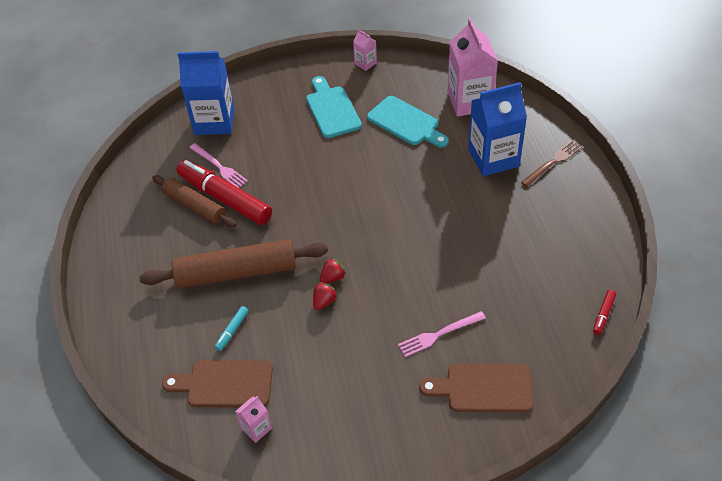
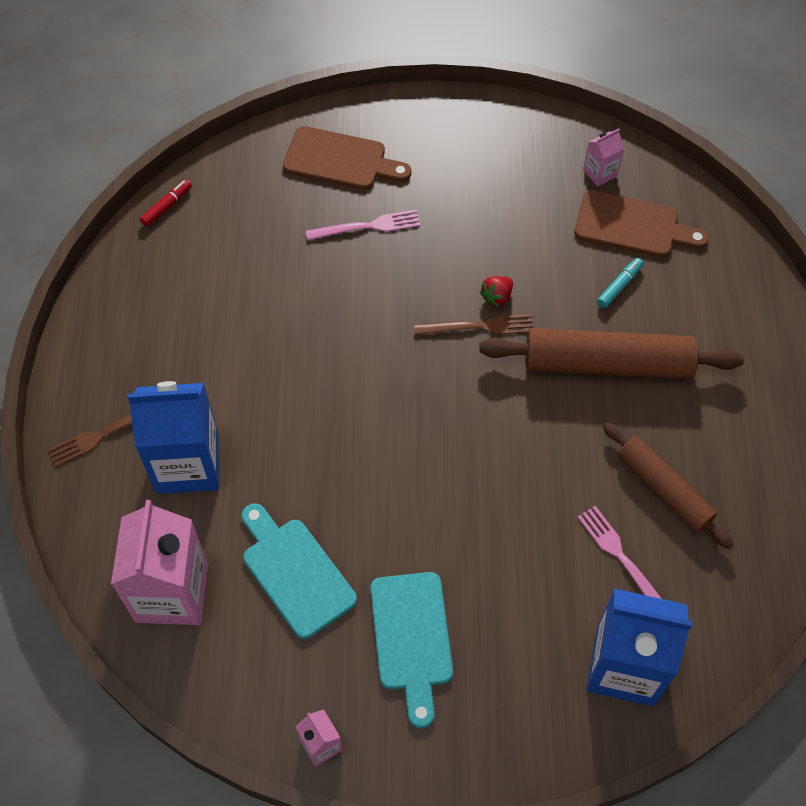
camera: 170 degrees left, 10 degrees up
(225, 198) = (616, 493): red marker -> none
(333, 277) = (478, 327): red strawberry -> brown fork

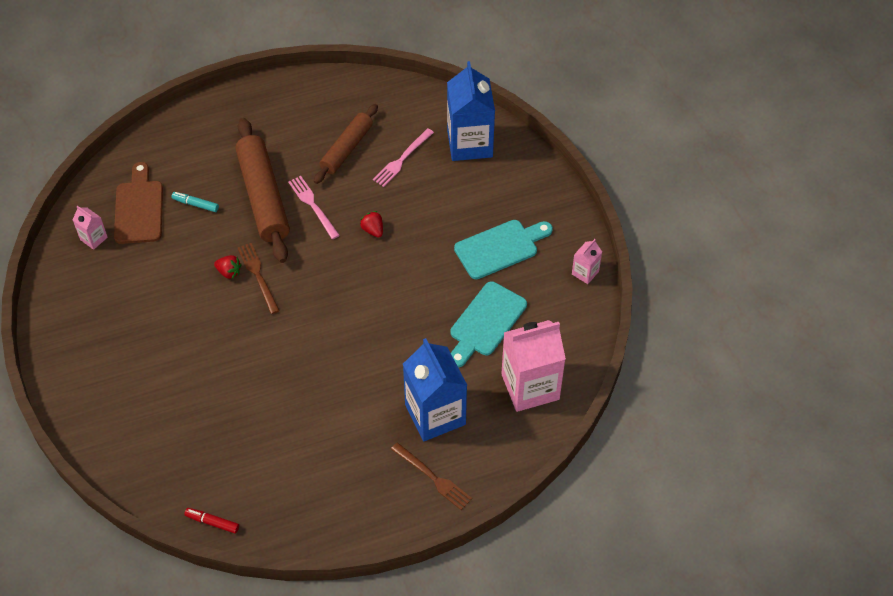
camera: 110 degrees left, 5 degrees down
(340, 160) = (127, 412): brown cutting board -> none
(367, 226) = (189, 372): pink fork -> pink fork (313, 205)
(504, 480) = (373, 230): none -> red strawberry

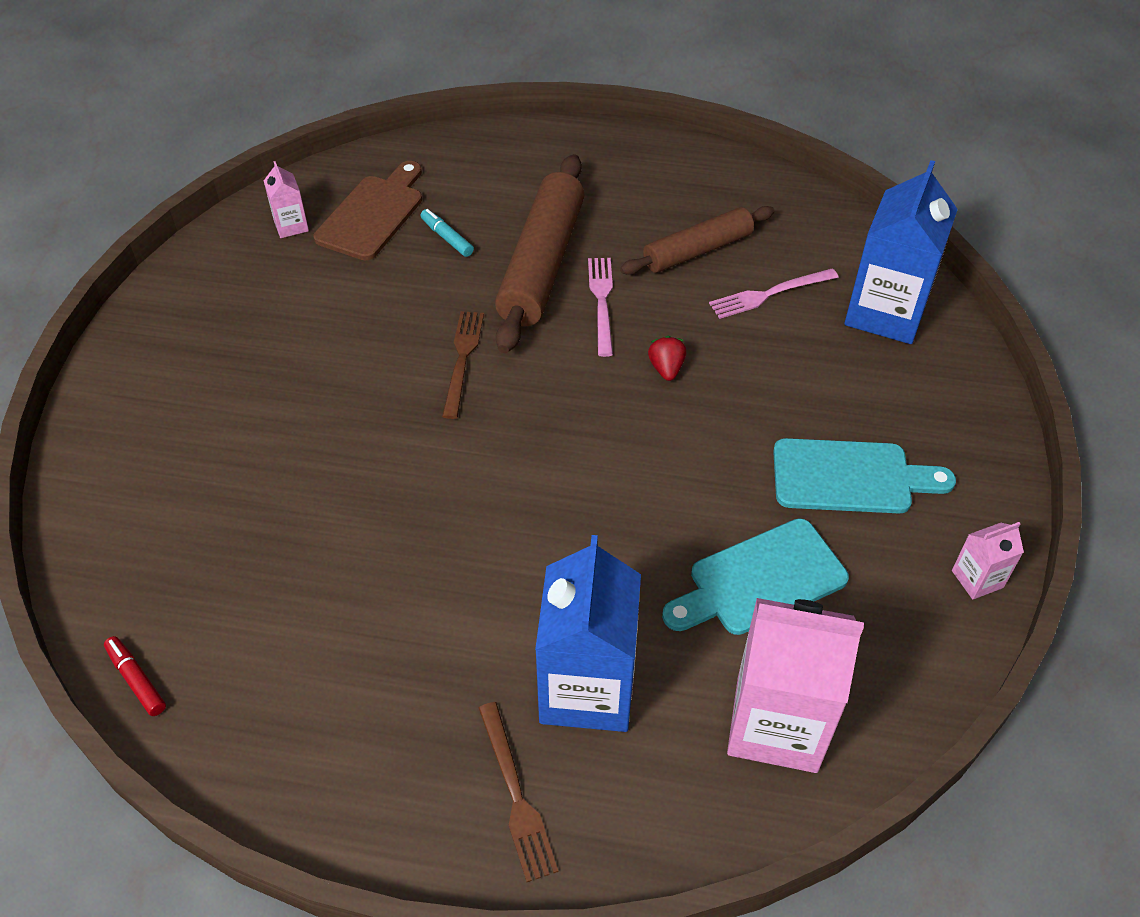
camera: 30 degrees right, 5 degrees down
(229, 272) = (427, 338): red strawberry -> none

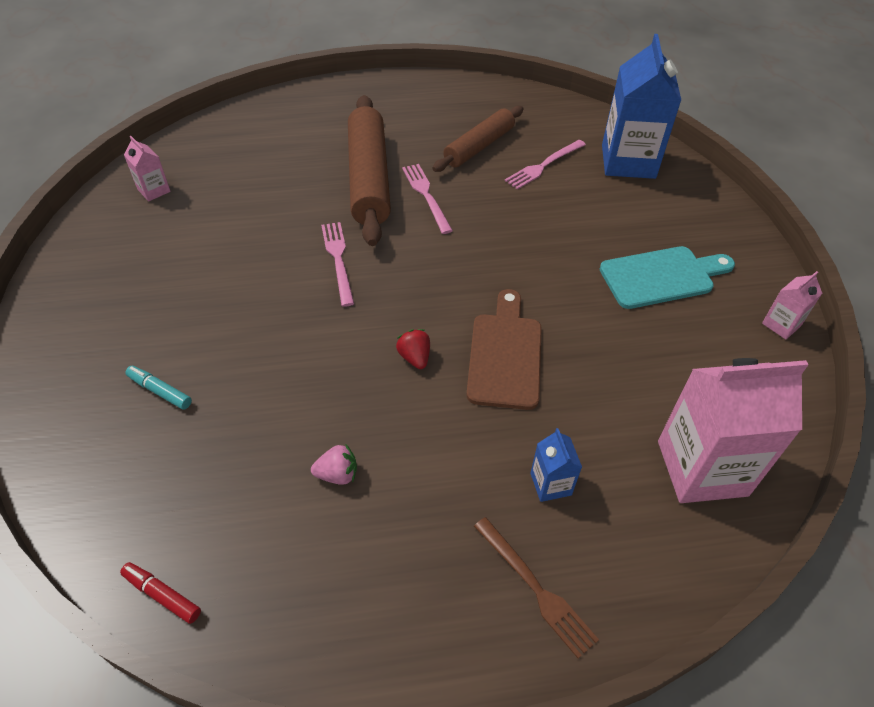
camera: 20 degrees left, 0 degrees up
(358, 608) = (337, 474): none -> pink strawberry
(373, 214) = (219, 169): brown cutting board -> brown cutting board (505, 355)
(447, 238) = (286, 174): turquoise marker -> turquoise marker (160, 391)
(462, 360) = (338, 260): brown fork -> pink fork
(587, 688) = (550, 484): blue carton -> blue carton, size x0.46
(666, 368) = (496, 232): red strawberry -> red strawberry (414, 357)
(760, 580) = (637, 365): turquoise cutting board -> none

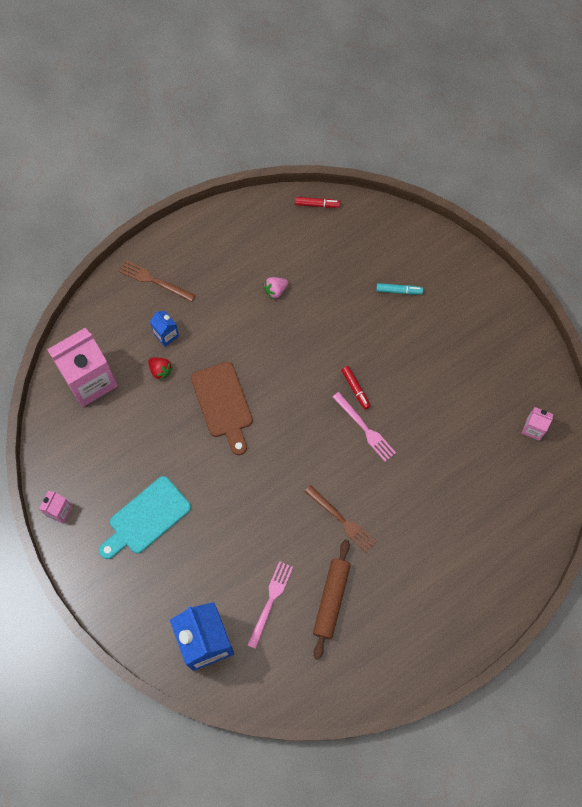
camera: 155 degrees right, 20 degrees up
(317, 302) = (355, 389): none -> red marker
(369, 178) = (393, 518): brown rolling pin -> none
(414, 357) = (274, 377): red strawberry -> red strawberry (160, 370)
(426, 196) = (341, 520): pink fork -> brown fork

